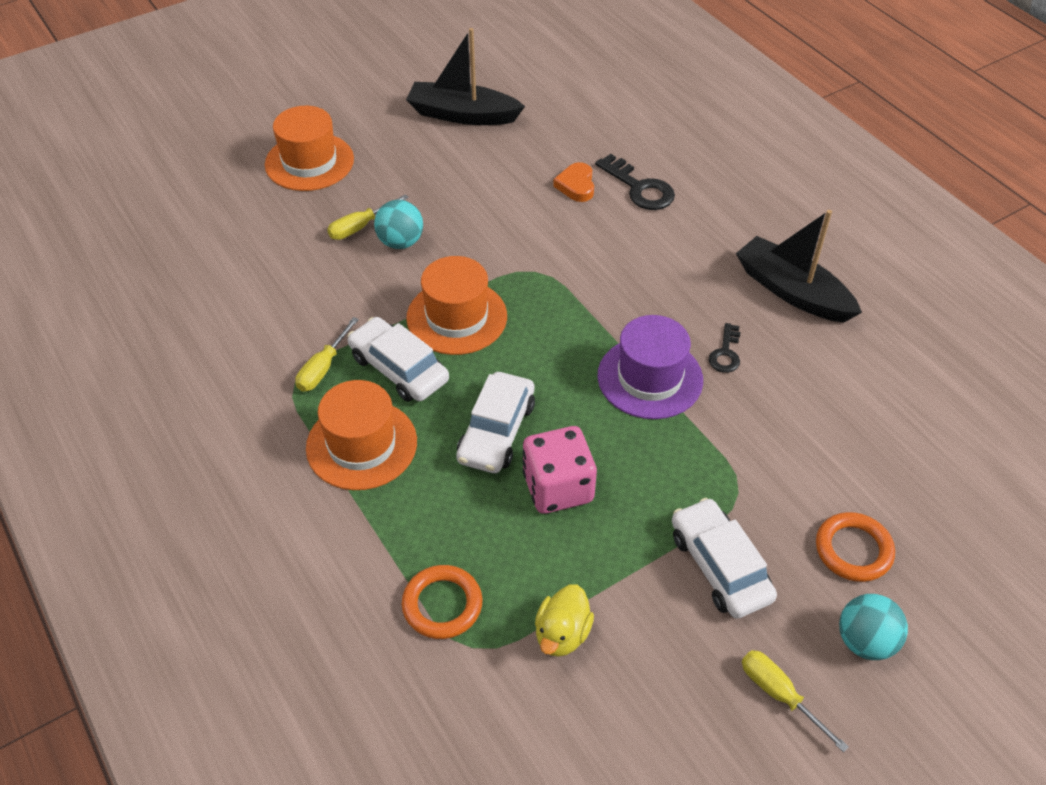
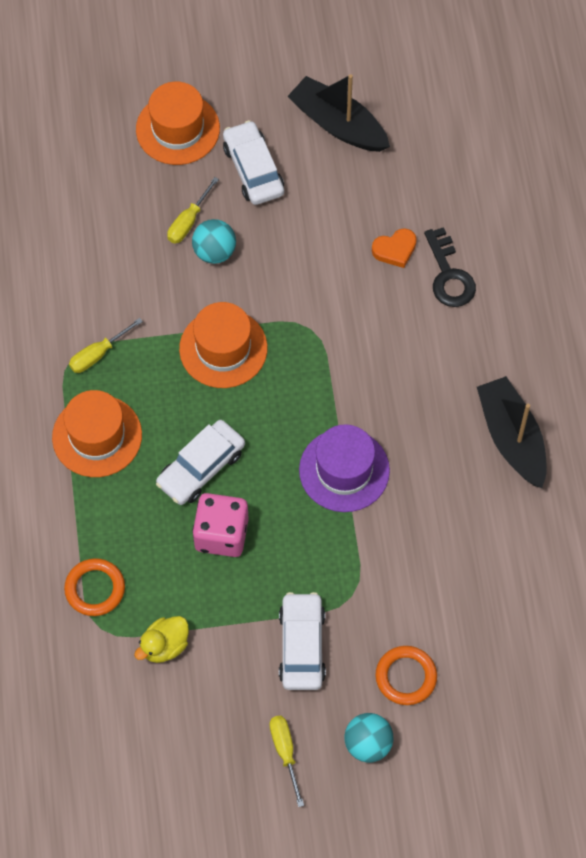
camera: 25 degrees right, 15 degrees up
(360, 227) = (188, 221): yellow screwdriver -> yellow screwdriver turned 45 degrees counterclockwise
(399, 368) = (155, 379): white car -> white car (253, 169)
(576, 185) = (395, 250): orange heart -> orange heart turned 135 degrees counterclockwise
(725, 353) = (418, 473): black key -> none

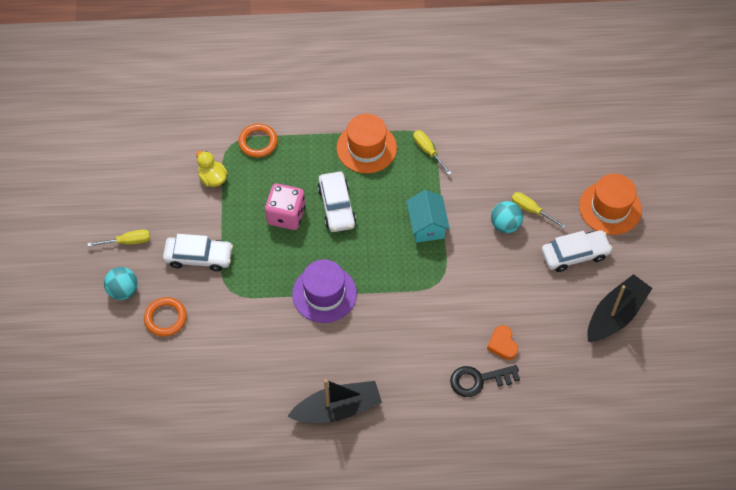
camera: 95 degrees right, 5 degrees down
(201, 467) = (336, 206): white car -> white car turned 150 degrees counterclockwise
(223, 348) = (427, 225): orange hat -> turquoise house

